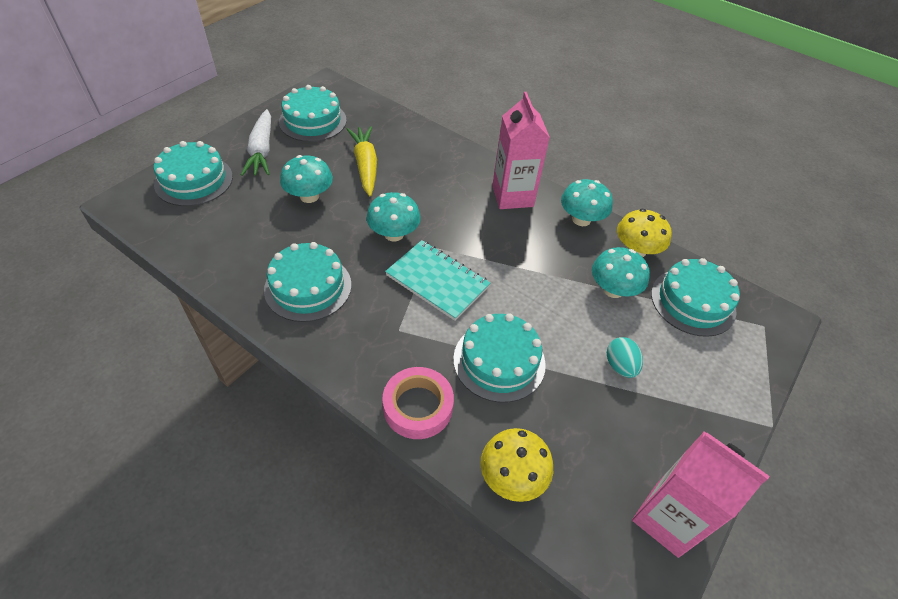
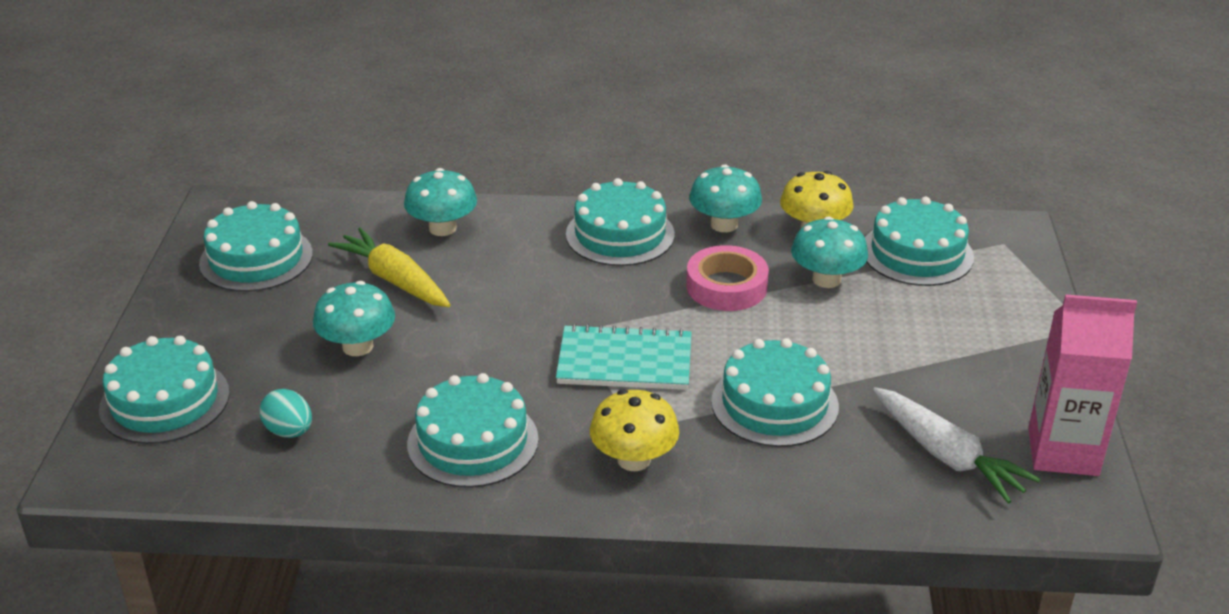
camera: 30 degrees left, 15 degrees down
(262, 150) = (223, 324): white carrot -> white carrot (946, 455)
(394, 234) = (518, 338): turquoise mushroom -> turquoise mushroom (442, 228)
(418, 406) = (732, 488): pink tape -> pink tape (726, 286)
(512, 196) = (620, 234): pink carton -> turquoise cake
(512, 477) = (891, 496): yellow mushroom -> yellow mushroom (634, 459)
(620, 366) = (901, 347): turquoise egg -> turquoise egg (289, 431)

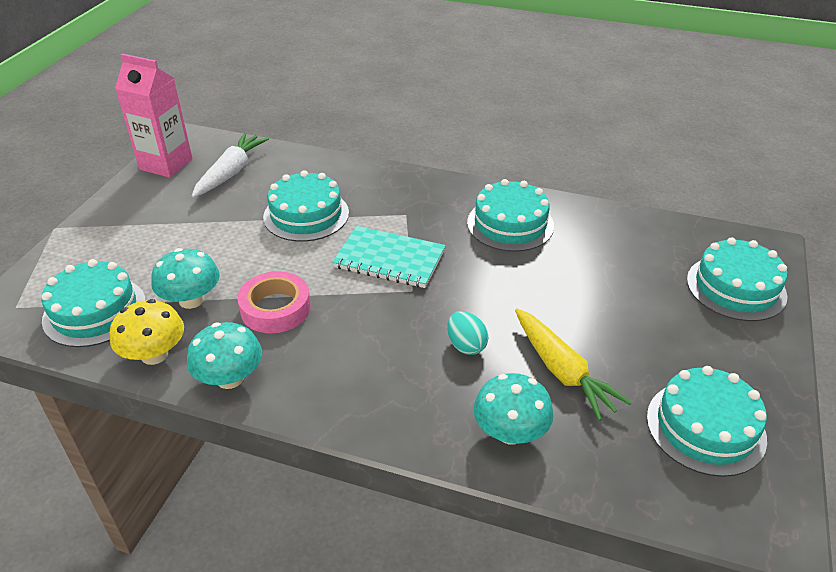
camera: 165 degrees left, 5 degrees up
(289, 431) = (635, 250): turquoise egg -> turquoise egg (466, 345)
(357, 346) = (592, 307): turquoise mushroom -> none
(620, 234) = (335, 385): turquoise cake -> none
(634, 459) = (412, 198): yellow mushroom -> none
(946, 455) = (231, 172): white carrot -> white carrot turned 45 degrees clockwise

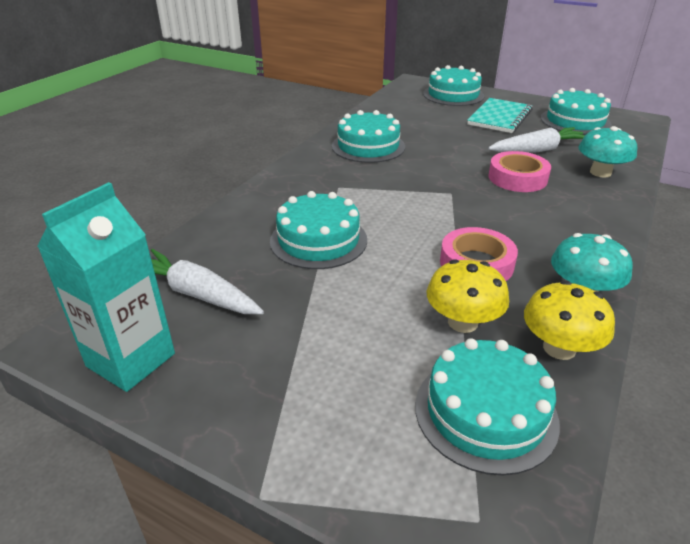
camera: 80 degrees left, 5 degrees down
(166, 164) = (131, 360): pink carton -> turquoise carton
(191, 300) = (462, 322): turquoise mushroom -> yellow mushroom
(389, 259) = (406, 199): turquoise notebook -> turquoise notebook (499, 117)
(466, 345) = (517, 178): turquoise egg -> pink tape
(562, 370) = (537, 150): yellow carrot -> white carrot

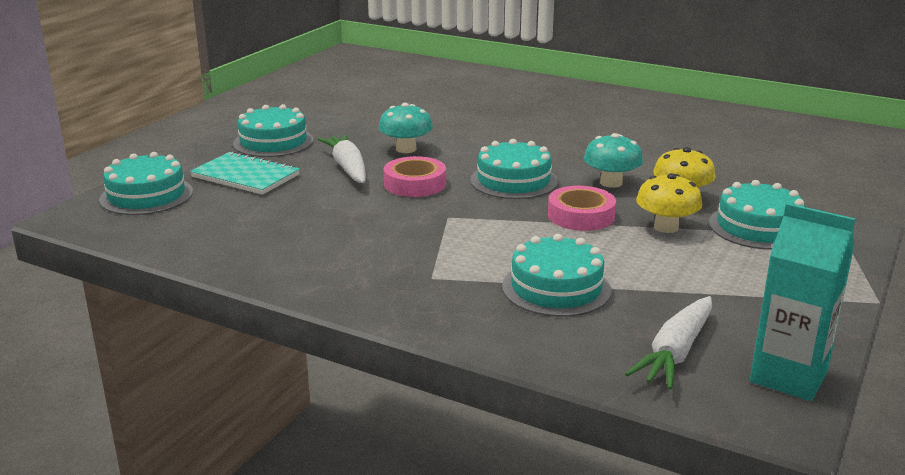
camera: 90 degrees left, 10 degrees down
(368, 146) = (313, 258): turquoise cake -> turquoise cake (513, 181)

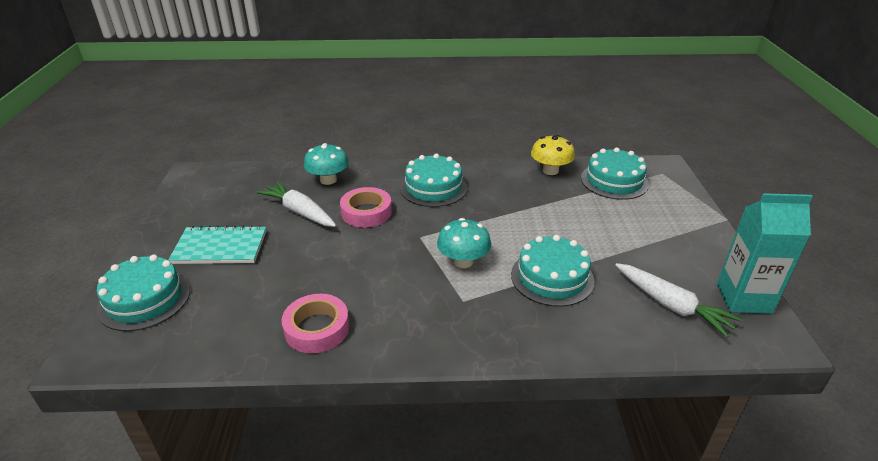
camera: 30 degrees left, 10 degrees up
(273, 142) = (211, 203): turquoise cake -> none
(581, 216) = (506, 206): pink tape -> pink tape (317, 328)
(611, 183) = (497, 170): turquoise mushroom -> turquoise mushroom (463, 261)
(666, 227) = (565, 198): yellow mushroom -> none
(676, 353) = (671, 305): white carrot -> white carrot turned 45 degrees counterclockwise

